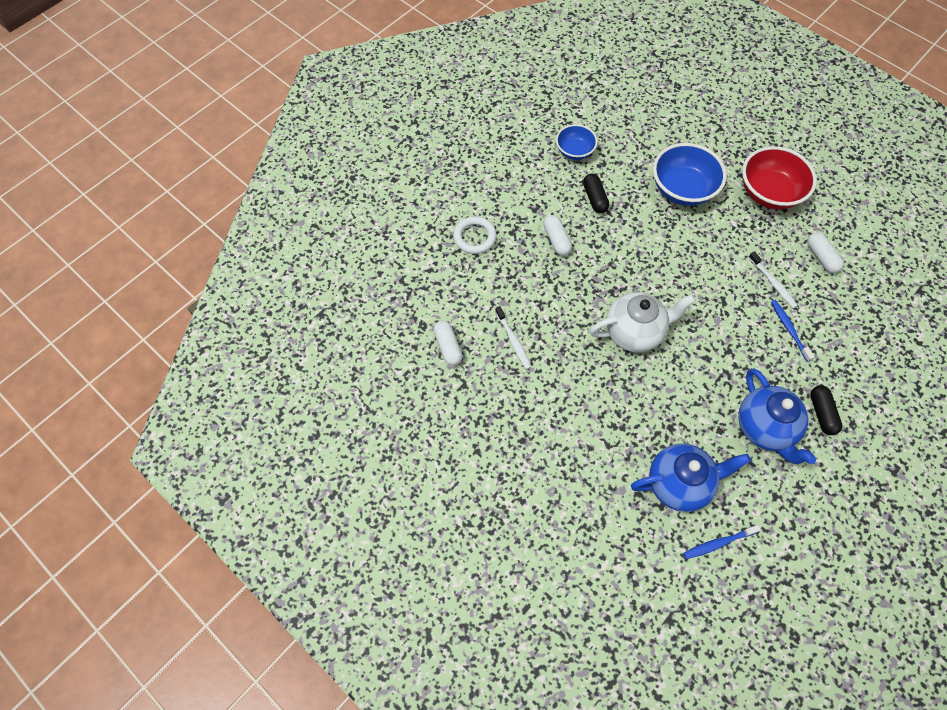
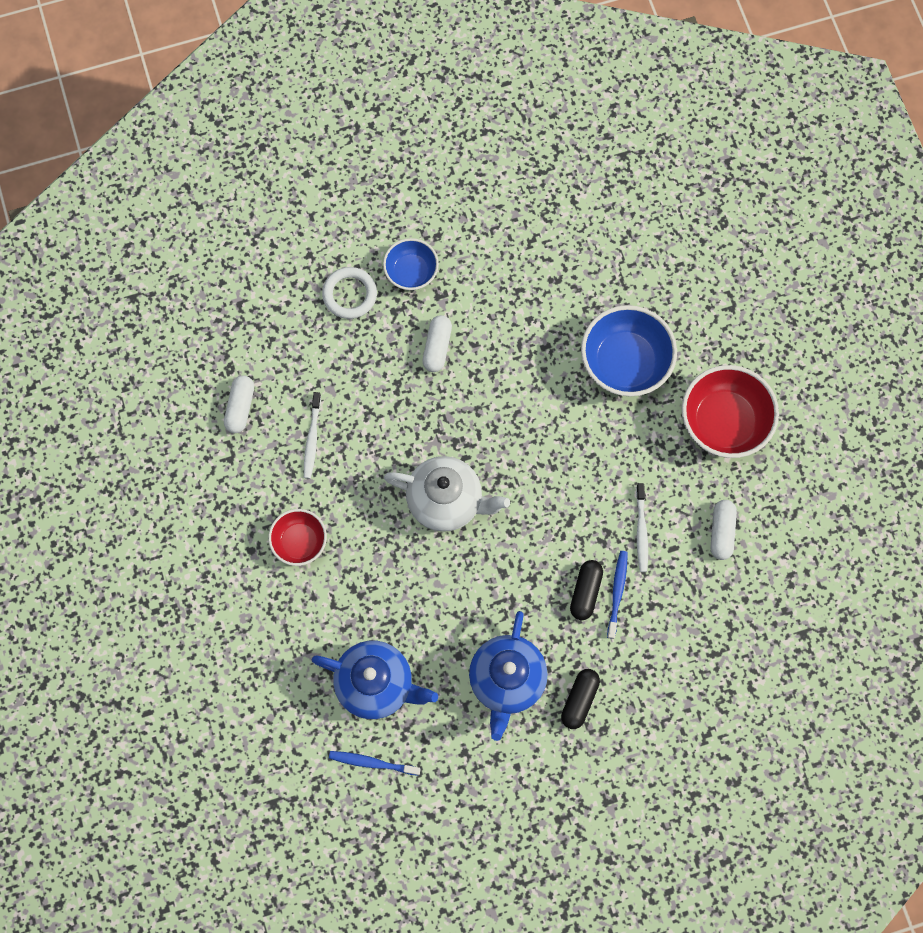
camera: 30 degrees right, 10 degrees up
(553, 415) = (299, 542): none -> red bowl
(574, 151) = (534, 246): blue bowl -> blue bowl (411, 272)
(594, 198) = (515, 319): black capsule -> black capsule (585, 592)

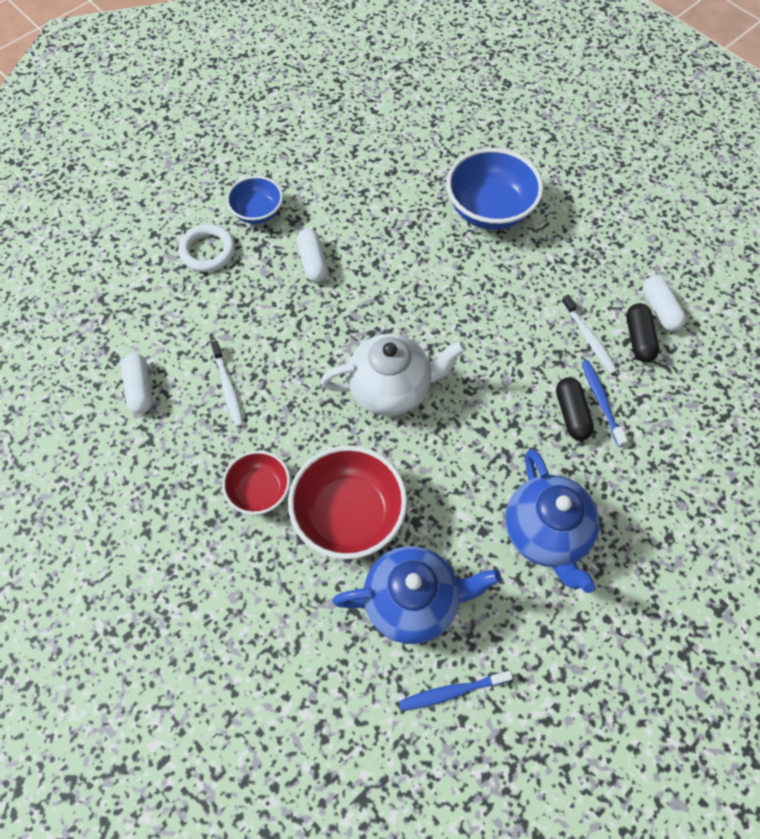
camera: 25 degrees left, 10 degrees down
(579, 700) = (628, 519): black capsule -> black capsule (638, 338)
(724, 422) = (603, 222): red bowl -> red bowl (349, 514)

